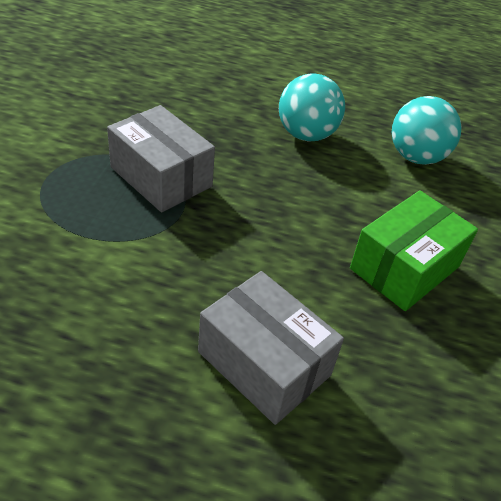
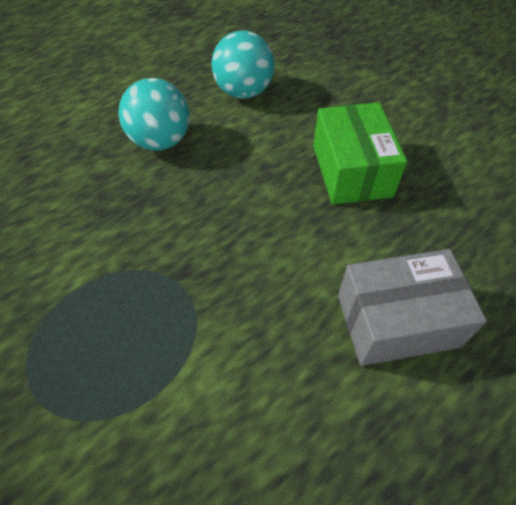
camera: 50 degrees left, 10 degrees up
(161, 177) = (123, 281): grey box -> none

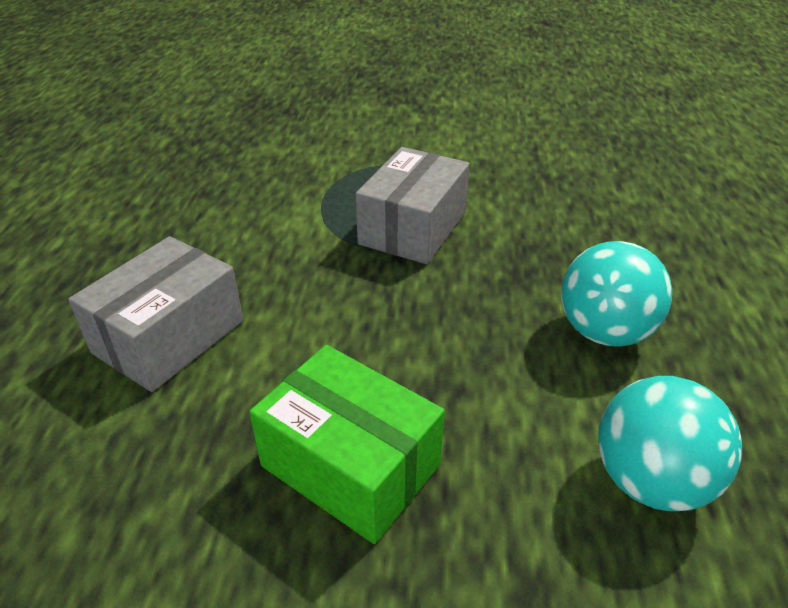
camera: 135 degrees right, 15 degrees down
(138, 290) = (413, 228): none -> grey box

